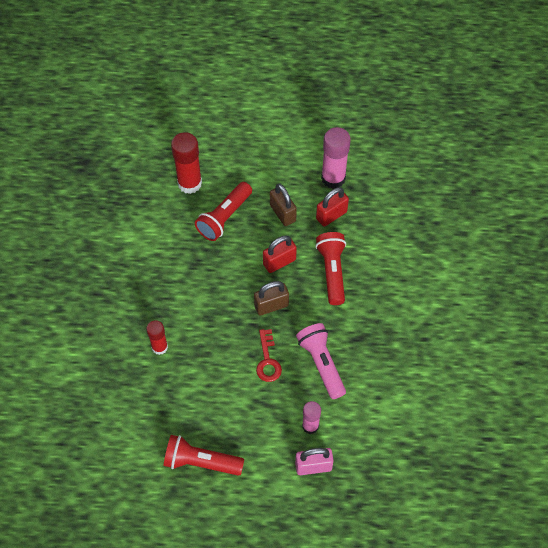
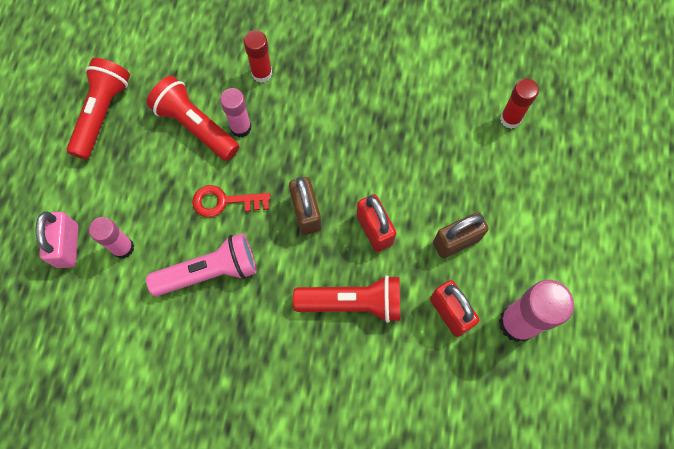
camera: 95 degrees right, 10 degrees up
(189, 183) = (510, 119): red glue stick -> red glue stick, size x0.61
(207, 357) = (240, 127): none -> pink glue stick
(224, 217) = (452, 161): red flashlight -> red flashlight (195, 126)

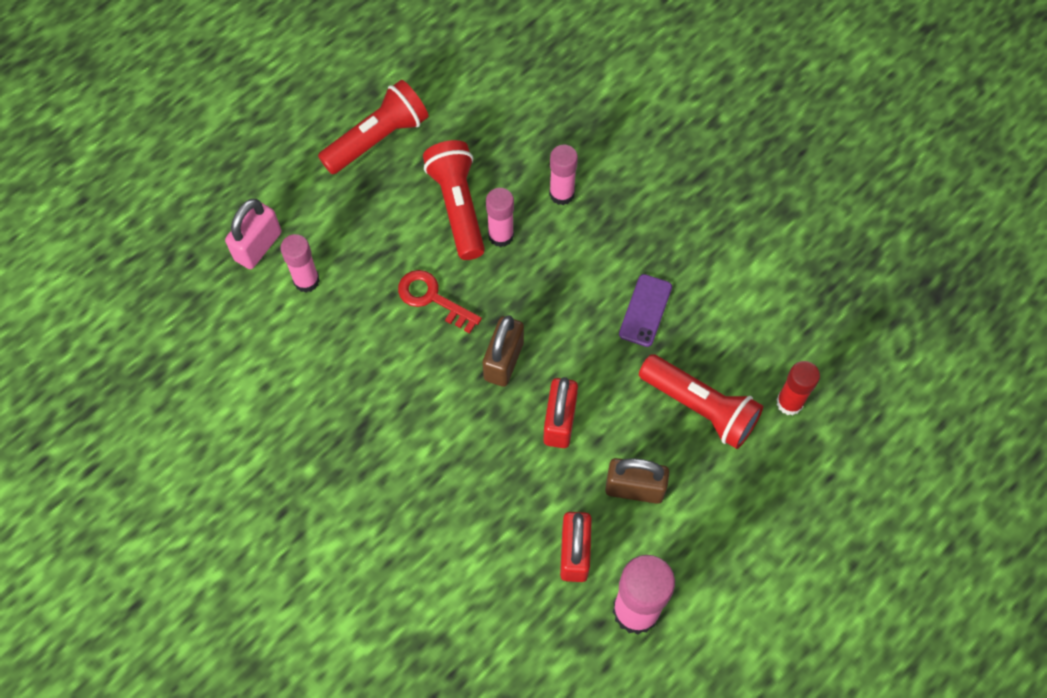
camera: 35 degrees right, 5 degrees down
(209, 271) = (370, 356): pink flashlight -> none
(262, 73) = (561, 194): red glue stick -> pink glue stick
(352, 302) = (485, 477): red flashlight -> red flashlight (700, 407)
(375, 117) = (645, 310): none -> purple phone

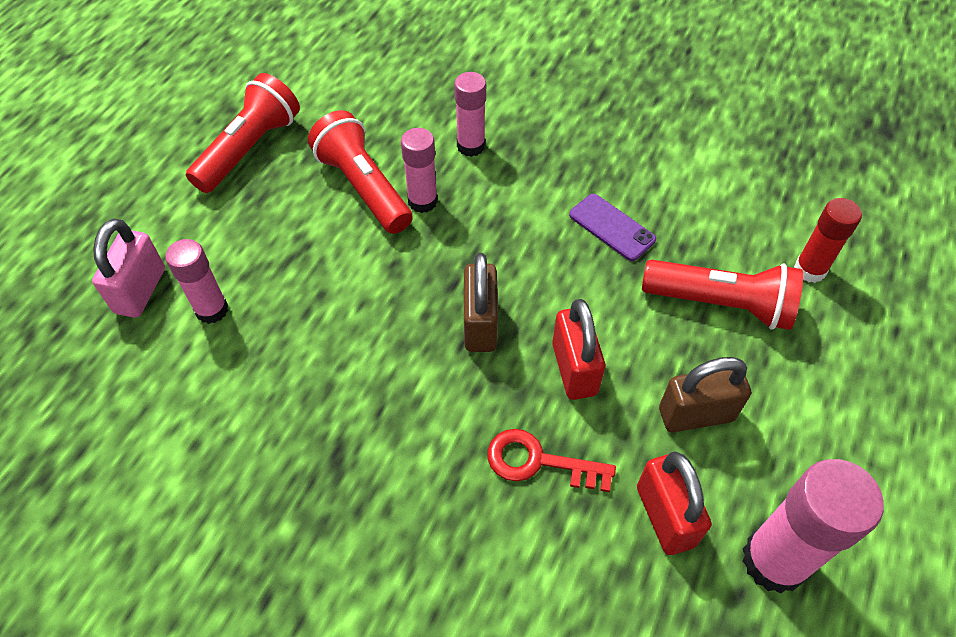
camera: 20 degrees left, 10 degrees down
(432, 298) = (370, 284): red key -> red key (538, 462)
(645, 310) = (611, 227): purple phone -> purple phone turned 45 degrees counterclockwise

